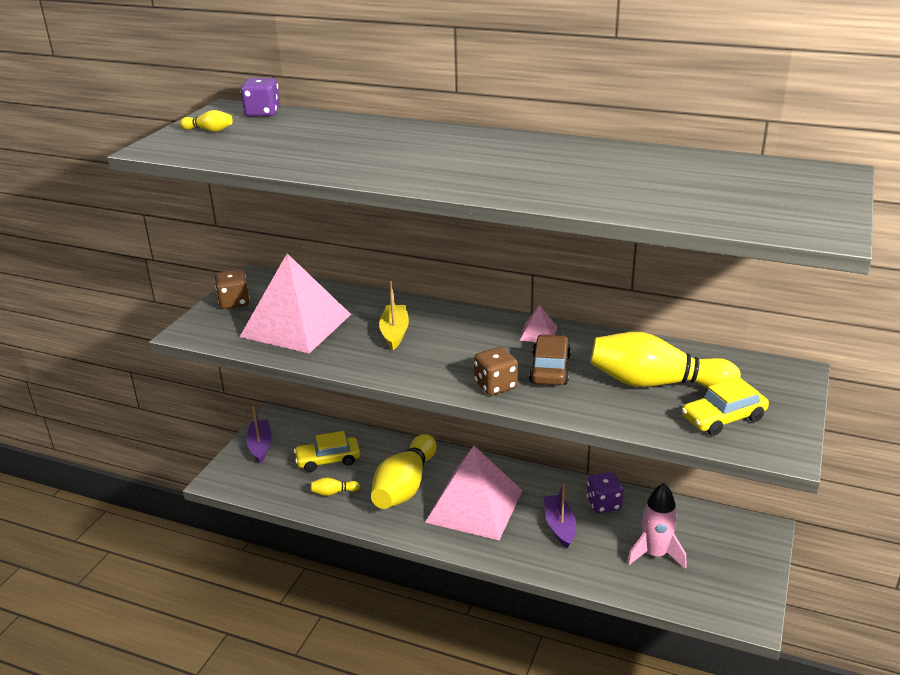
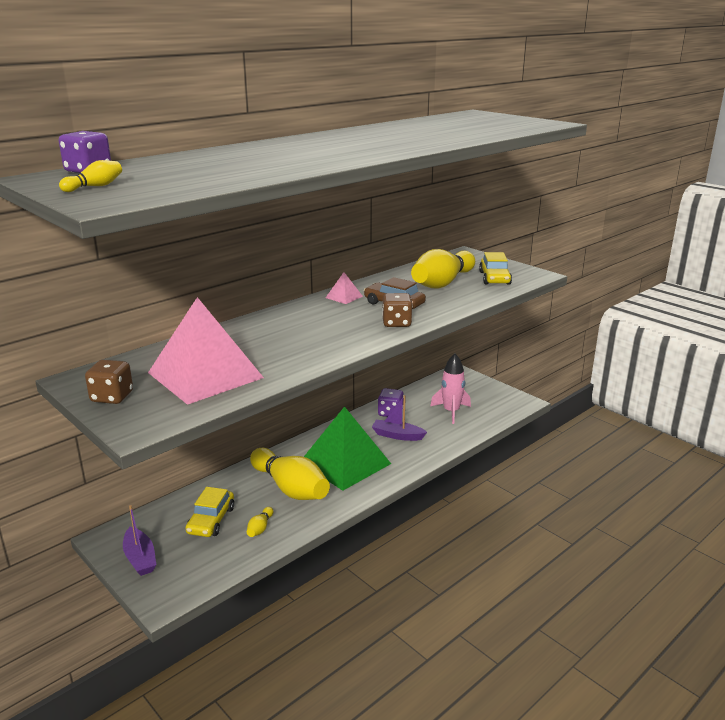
camera: 65 degrees left, 5 degrees down
(260, 446) = (140, 558): purple boat -> purple boat turned 135 degrees counterclockwise
(394, 332) = (277, 339): yellow boat -> none
(474, 506) = (345, 463): pink pyramid -> green pyramid

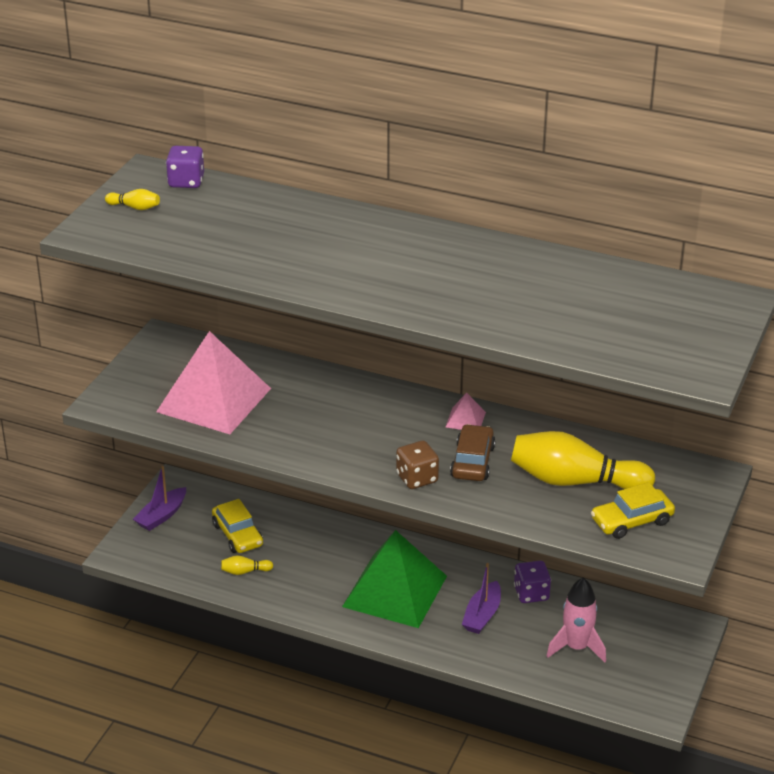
camera: 65 degrees right, 10 degrees up
(112, 397) = (145, 368): brown dice -> none
(211, 520) = (237, 535): yellow car -> yellow car turned 105 degrees counterclockwise
(290, 488) = (321, 567): yellow bowling pin -> none
(397, 435) = (482, 615): purple boat -> purple boat turned 150 degrees counterclockwise

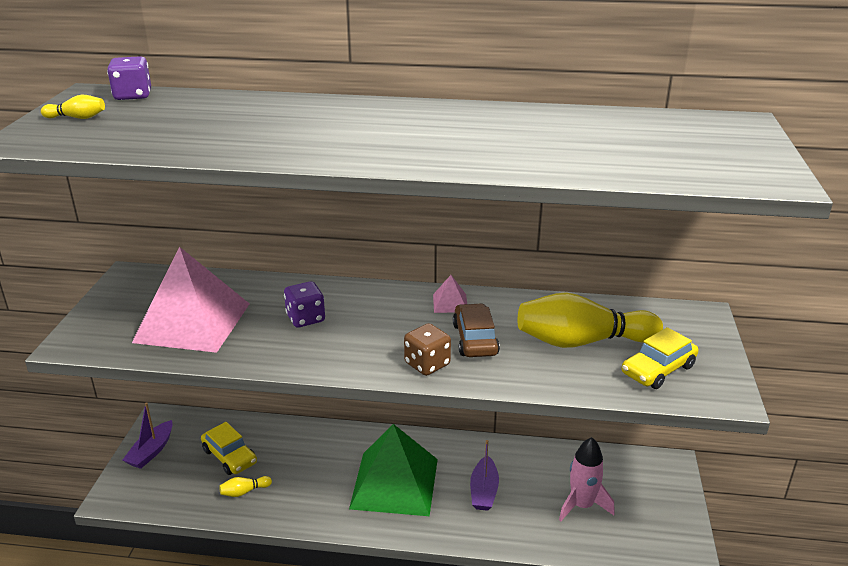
camera: 15 degrees left, 5 degrees down
(531, 593) = (519, 461): purple dice -> purple dice (305, 318)

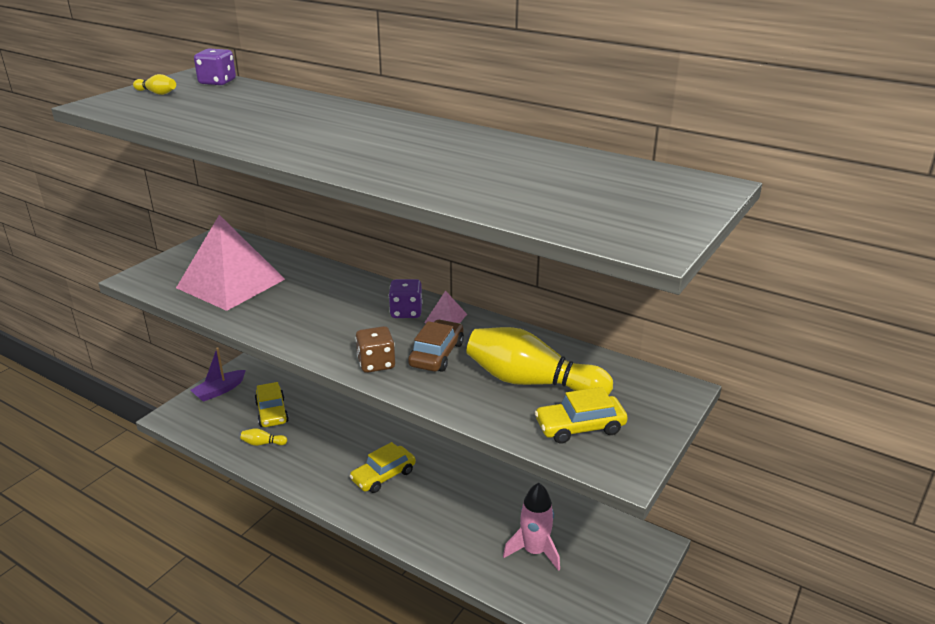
camera: 25 degrees right, 0 degrees up
(305, 318) = (316, 301): purple dice -> purple dice (406, 312)
(394, 483) = (383, 475): green pyramid -> yellow car
(484, 491) = (454, 508): purple boat -> none

